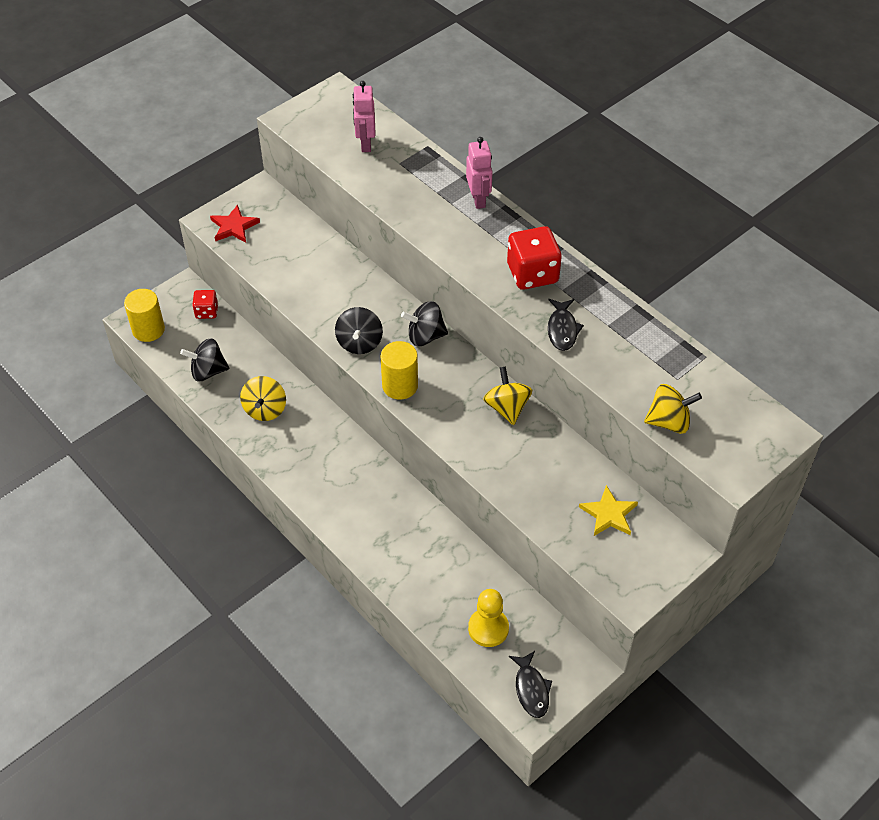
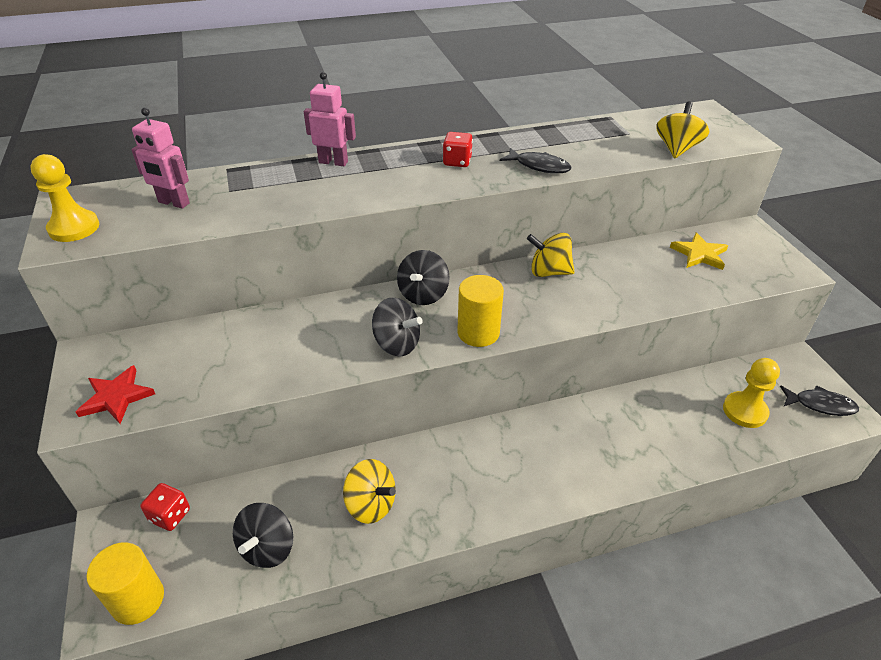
camera: 65 degrees left, 10 degrees down
(308, 115) = (74, 228): none -> yellow pawn
(532, 274) = (457, 161): red dice -> red dice, size x0.56

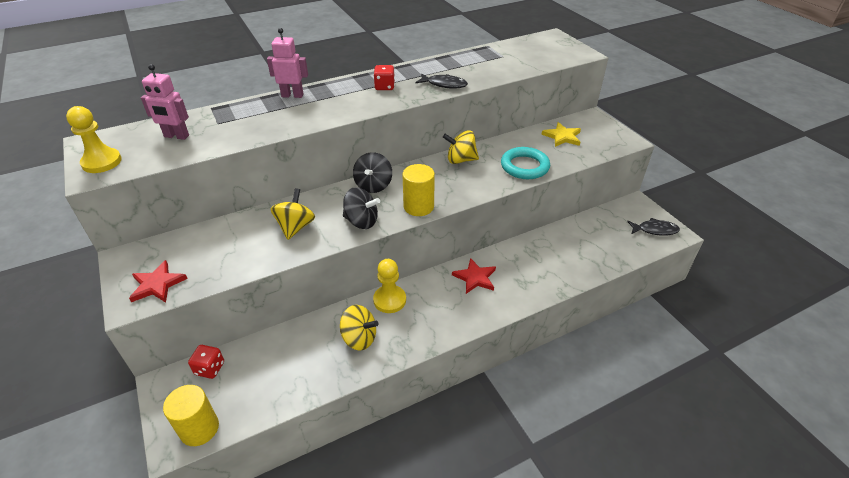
camera: 10 degrees left, 0 degrees up
(268, 548) = (289, 378): black spinning top -> none
(545, 440) = (475, 278): none -> red star
(637, 292) = (524, 166): none -> turquoise ring
(676, 149) = (537, 64): yellow spinning top -> yellow spinning top (295, 227)
(744, 411) = (606, 240): yellow pawn -> yellow pawn (389, 300)

